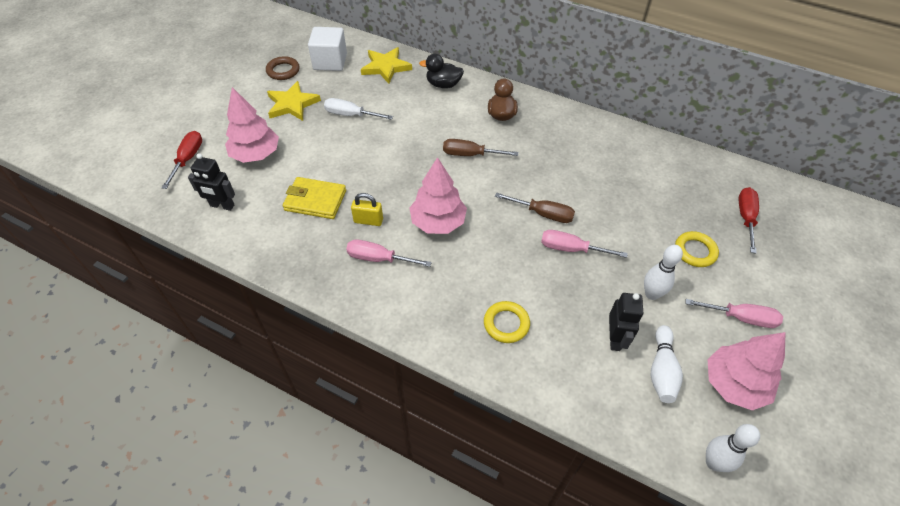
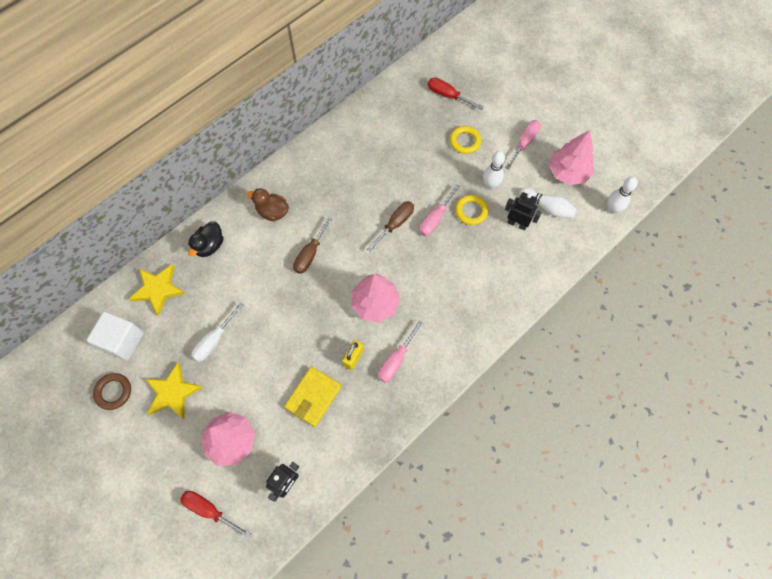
camera: 70 degrees left, 15 degrees up
(506, 324) = (484, 287): yellow ring -> yellow ring (471, 211)

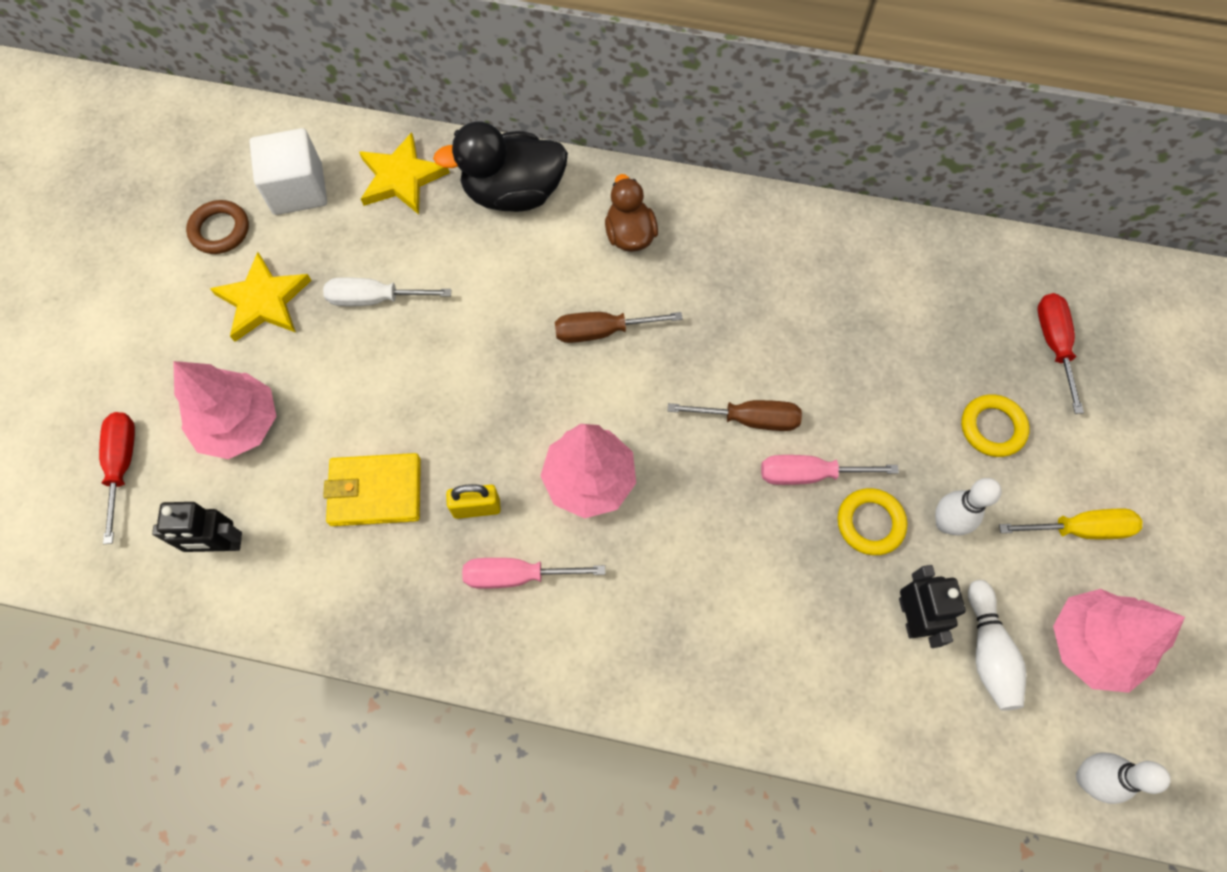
camera: 55 degrees right, 0 degrees up
(209, 245) = (513, 193): black duck -> black duck, size x1.62
(524, 143) = (1079, 529): pink screwdriver -> yellow screwdriver

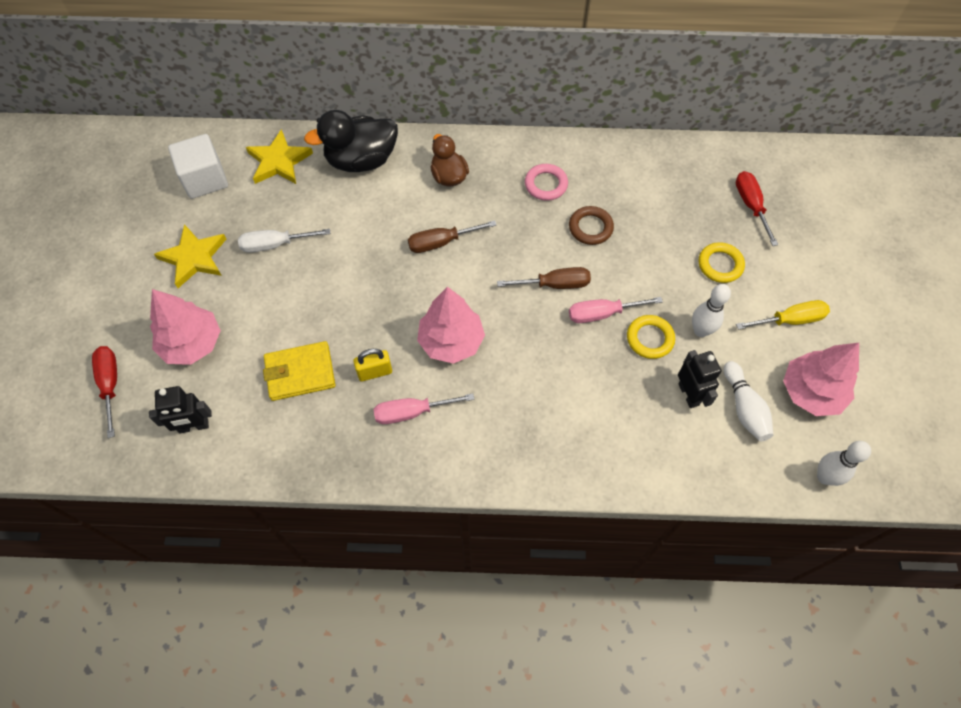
camera: 10 degrees left, 5 degrees down
(220, 230) = (152, 215): brown ring -> brown ring (590, 228)
(763, 267) = (546, 184): none -> pink ring

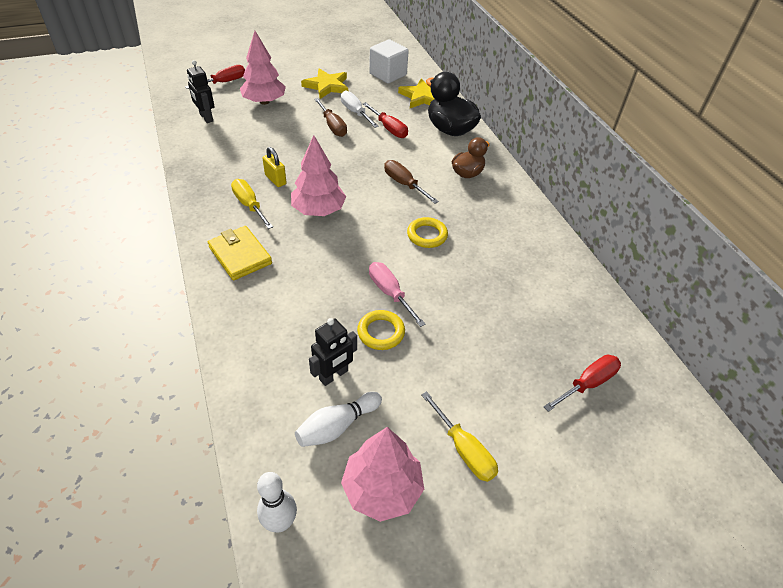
camera: 65 degrees right, 15 degrees down
(300, 373) = (261, 148): yellow wallet -> yellow wallet (240, 255)
(328, 220) = (389, 128): none -> red screwdriver
(412, 412) = (249, 205): pink screwdriver -> yellow screwdriver
(546, 184) = (500, 227): pink ring -> none
(554, 284) = (403, 256): brown screwdriver -> brown screwdriver (332, 126)
(590, 228) = (475, 265): brown ring -> none
(700, 331) = (409, 370): white bowling pin -> none
(720, 265) = (496, 371): yellow ring -> yellow ring (427, 235)

